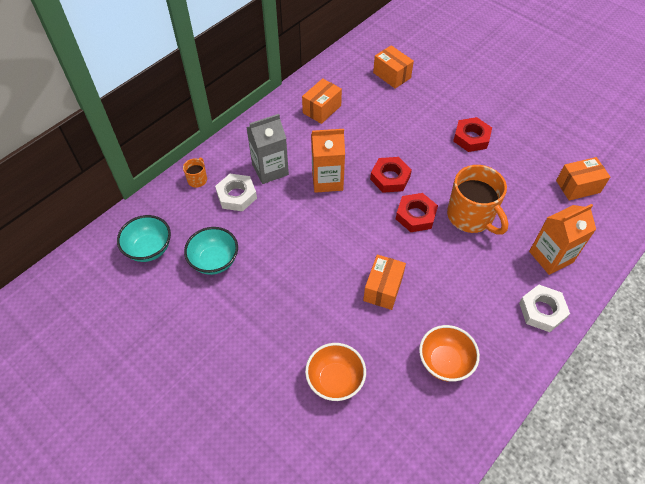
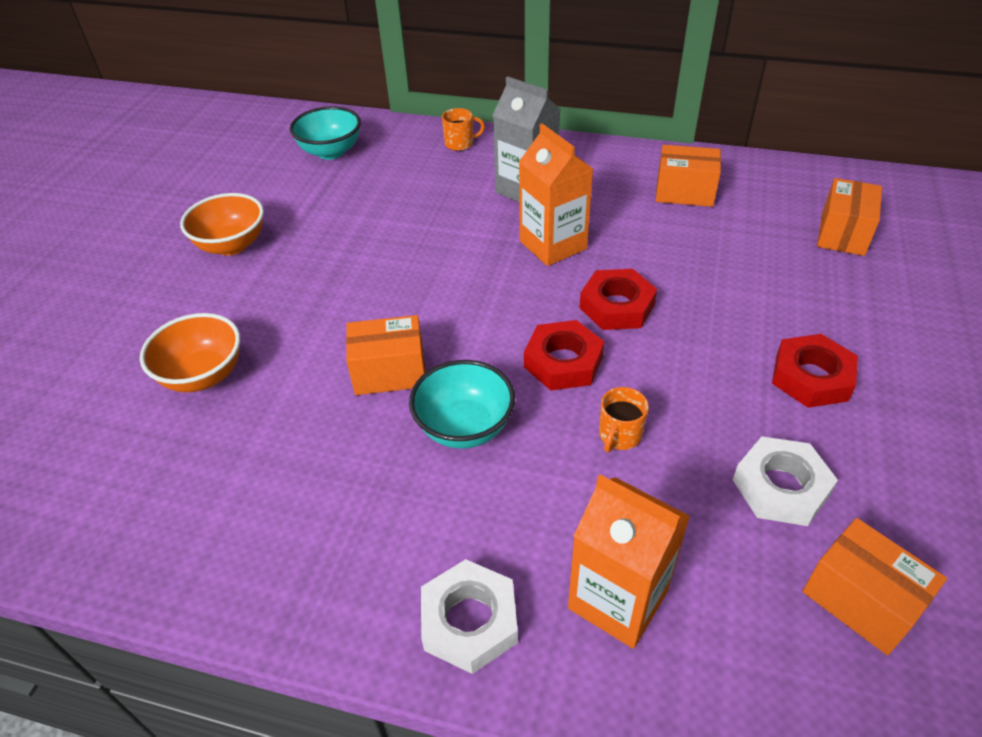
camera: 65 degrees right, 10 degrees down
(214, 261) = (343, 202): turquoise bowl -> turquoise bowl (464, 427)
(236, 195) = (459, 180): white nut -> white nut (781, 487)
(444, 362) = (284, 496): orange bowl -> orange bowl (232, 245)
(471, 216) = (619, 435): orange mug -> orange mug, size x0.45

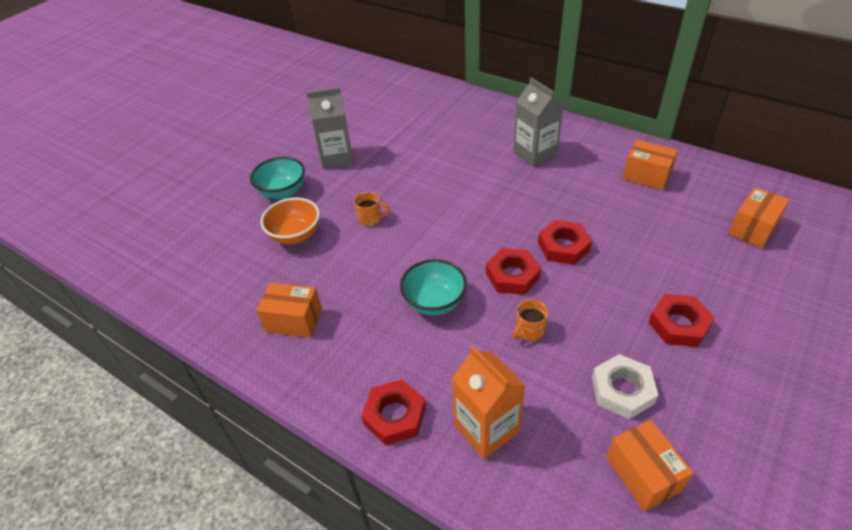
camera: 20 degrees right, 0 degrees up
(232, 245) = (337, 157): orange bowl -> grey carton
(331, 152) = (417, 105): turquoise bowl -> turquoise bowl (283, 192)
(389, 372) = (402, 257): orange box -> orange box (294, 320)
(460, 144) = (503, 113): orange mug -> orange mug (370, 218)
(469, 621) = (394, 415): white nut -> red nut
(553, 245) = (537, 196): orange carton -> none

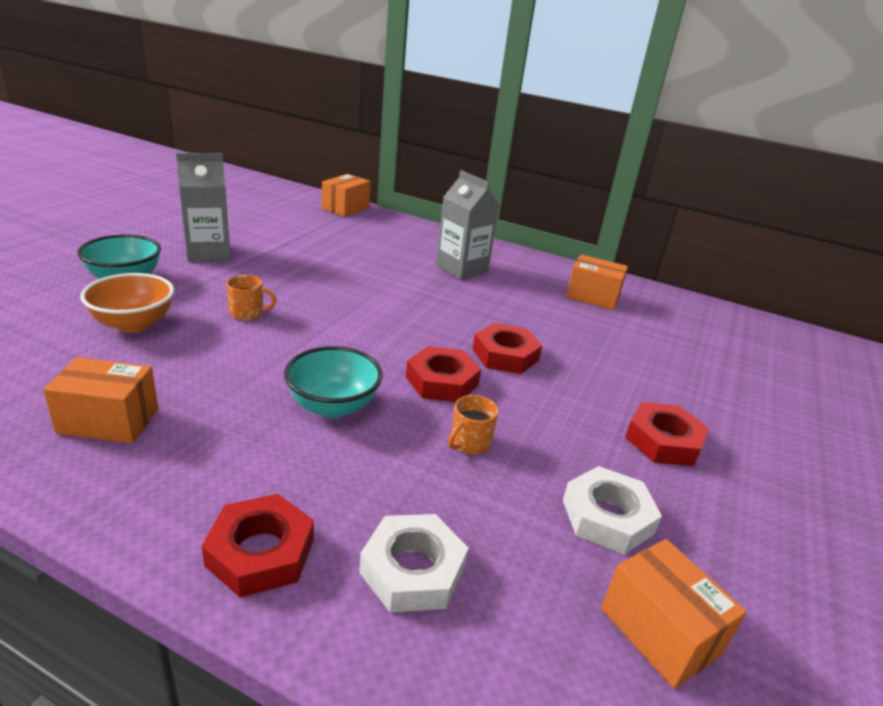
camera: 15 degrees left, 15 degrees down
(486, 429) = (412, 570): orange carton -> white nut
(753, 228) = (722, 350): orange box -> orange box (345, 208)

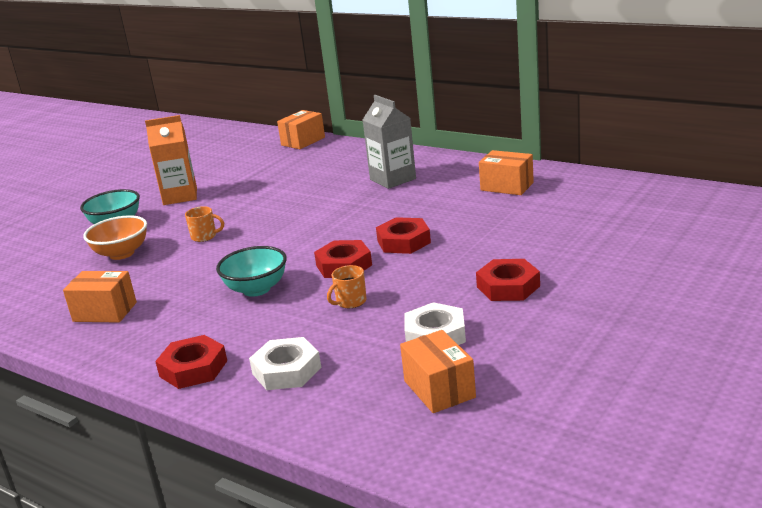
camera: 15 degrees right, 5 degrees down
(209, 253) = (180, 196): grey carton -> orange carton

